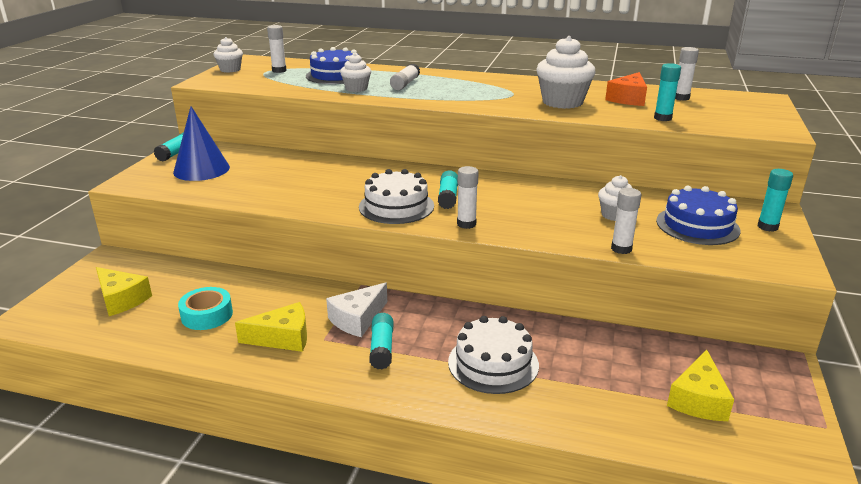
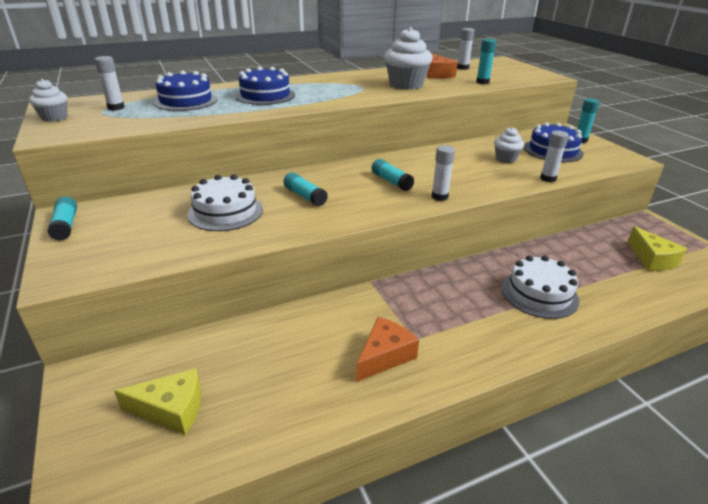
camera: 40 degrees left, 5 degrees up
(201, 169) = (129, 232): blue cone -> none
(207, 315) = (288, 374): turquoise tape -> none
(283, 338) = (384, 356): yellow cheese -> orange cheese
(356, 88) = (231, 107): white cupcake -> none
(357, 319) = (413, 309): white cheese -> none
(382, 348) = (464, 322): turquoise glue stick -> turquoise glue stick (305, 196)
(396, 206) = (369, 202): white cake -> white cake (225, 212)
(405, 84) = (265, 95): white glue stick -> blue cake

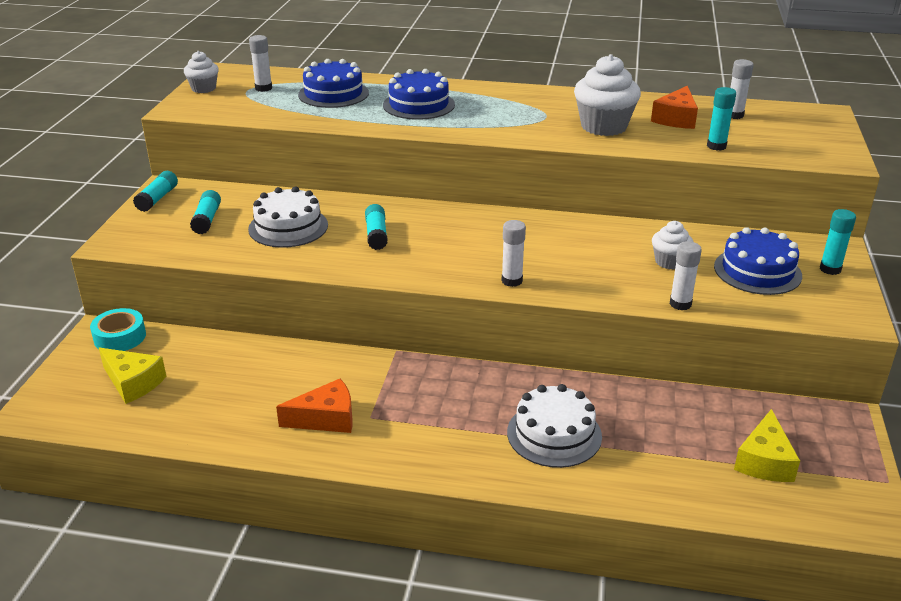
camera: 35 degrees right, 0 degrees up
(110, 371) = (120, 337): none -> turquoise tape
(391, 181) = (485, 246): turquoise glue stick -> turquoise glue stick (207, 219)

